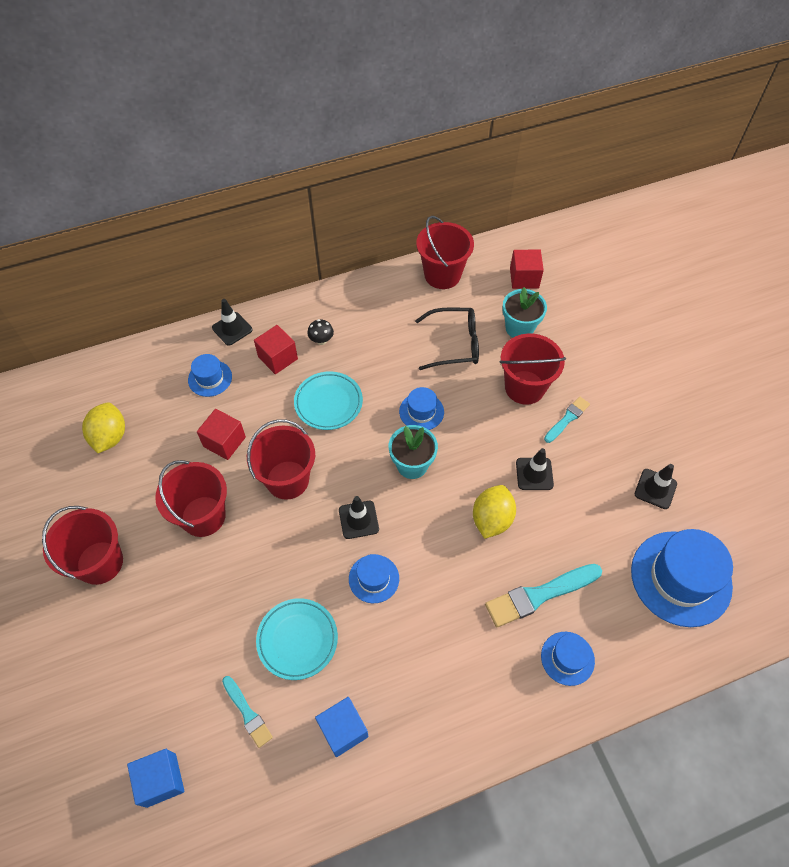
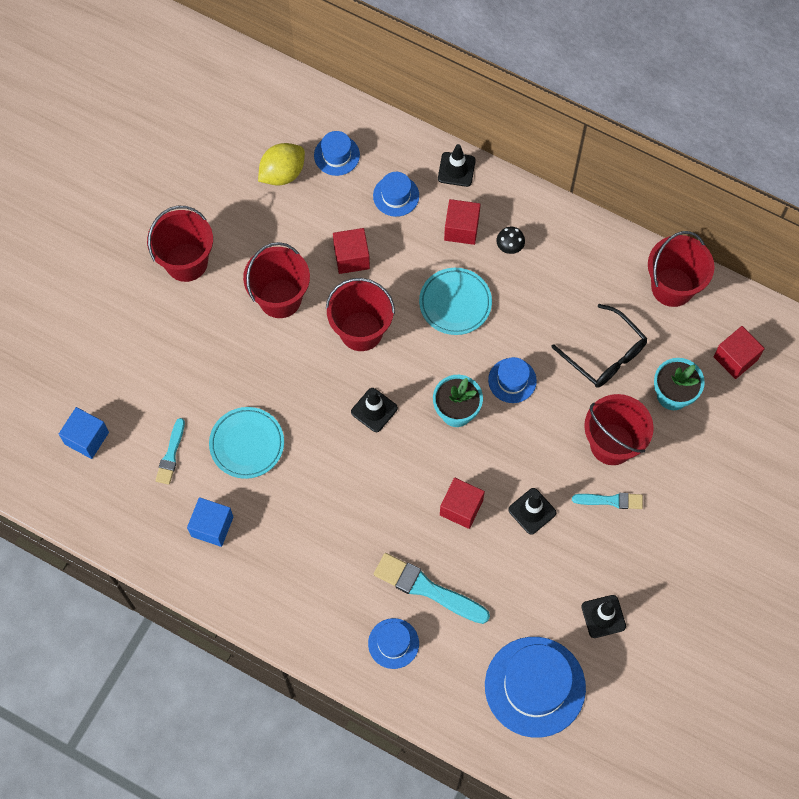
camera: 50 degrees right, 10 degrees up
(374, 578) = (337, 459): blue hat -> blue hat (336, 155)
(491, 519) = (461, 508): yellow lemon -> red cube

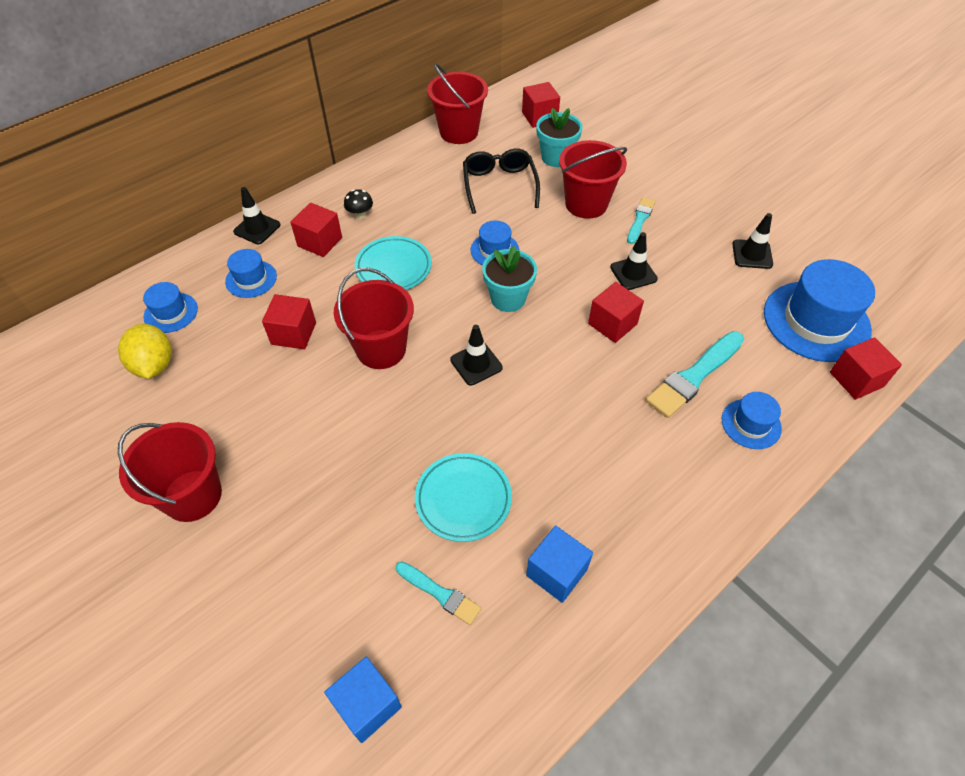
camera: 70 degrees left, 15 degrees down
(280, 298) = (300, 411): red bucket -> none
(476, 727) = (856, 379): none -> red cube
(605, 354) = (499, 185): black glasses -> black glasses turned 75 degrees counterclockwise

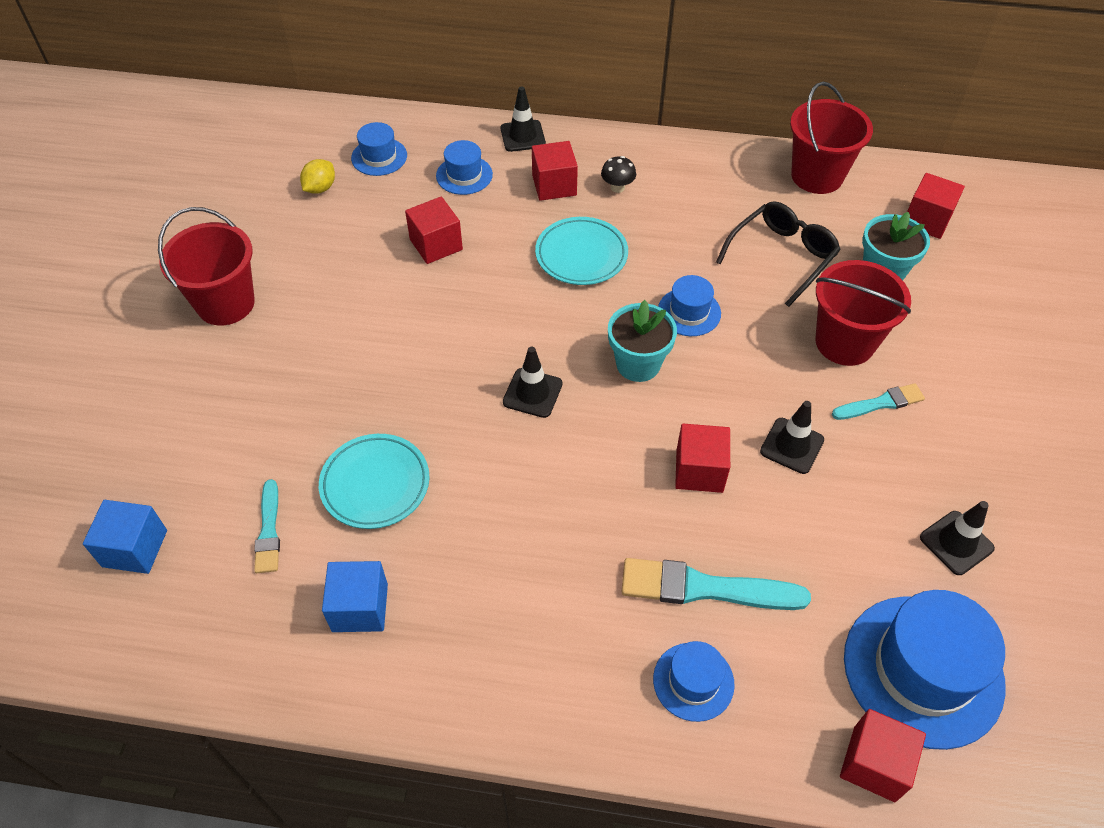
camera: 50 degrees right, 0 degrees up
(154, 365) = (320, 188): yellow lemon -> yellow lemon, size x0.64
(381, 349) = (479, 313): red bucket -> none

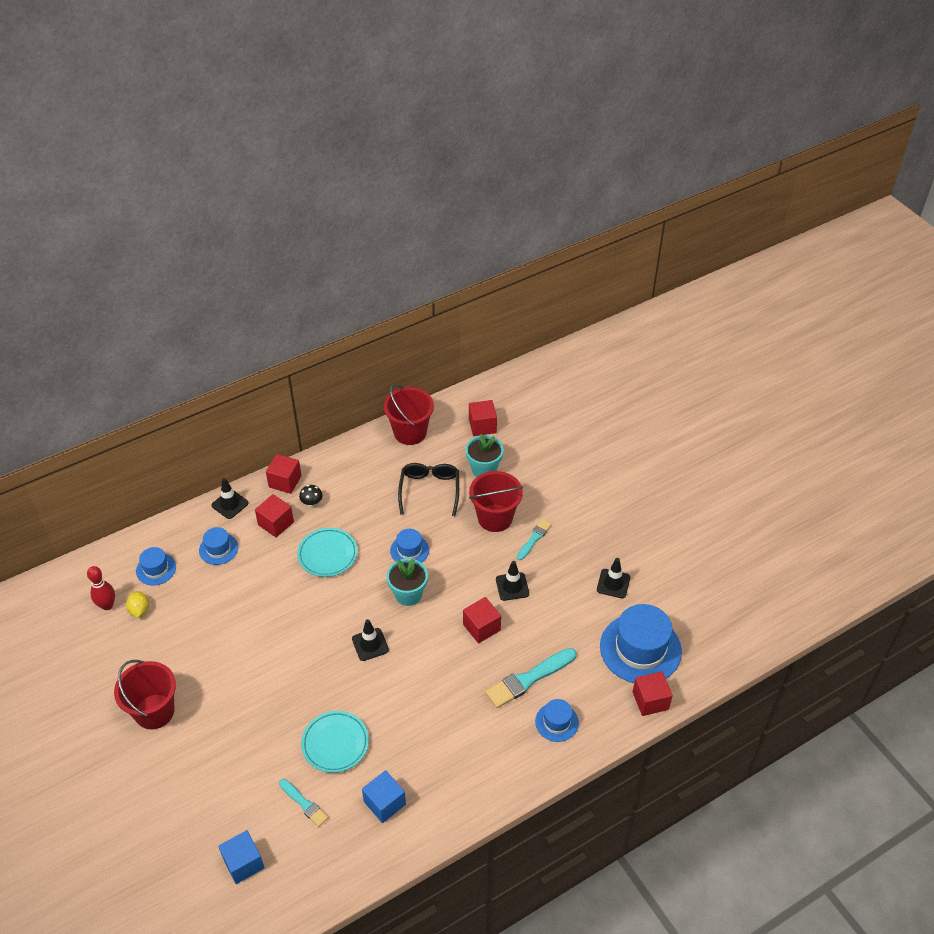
camera: 40 degrees left, 5 degrees down
(295, 163) = (107, 605): none -> red bowling pin
(436, 244) = (242, 599): red cube -> red cube (285, 481)

